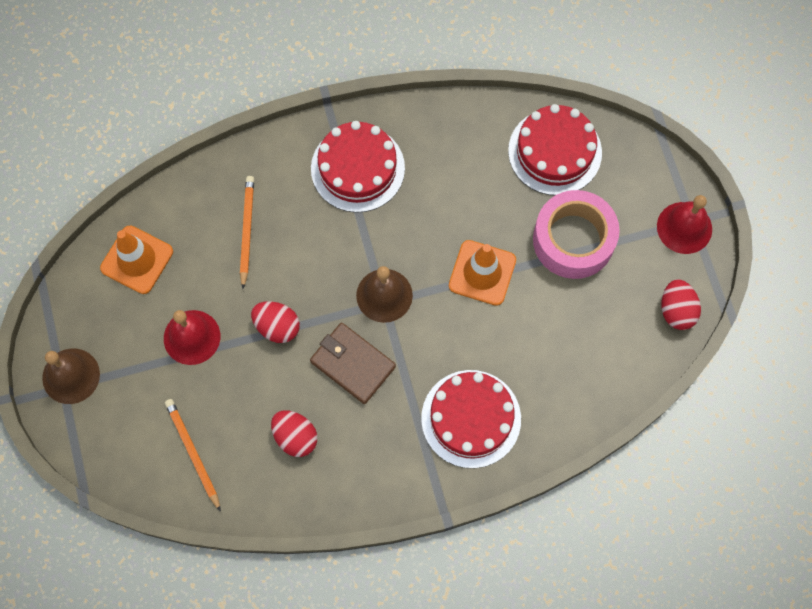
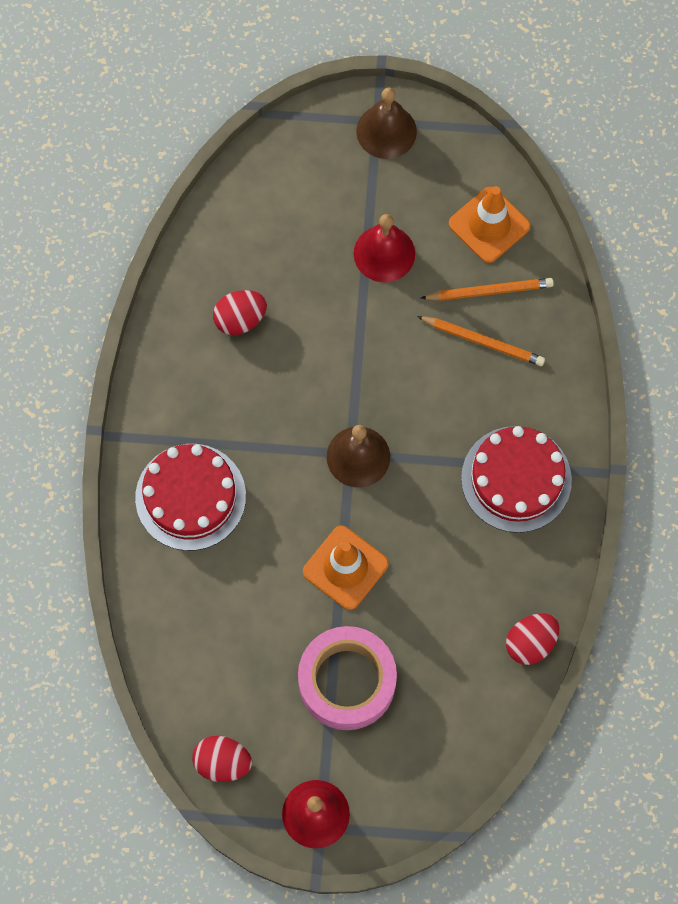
camera: 110 degrees right, 0 degrees up
(193, 453) = (262, 220): orange pencil -> orange pencil (489, 291)
(277, 327) = (364, 338): red egg -> red egg (530, 643)
(352, 364) = (295, 399): brown wallet -> none
(555, 152) = (461, 703): red cake -> none

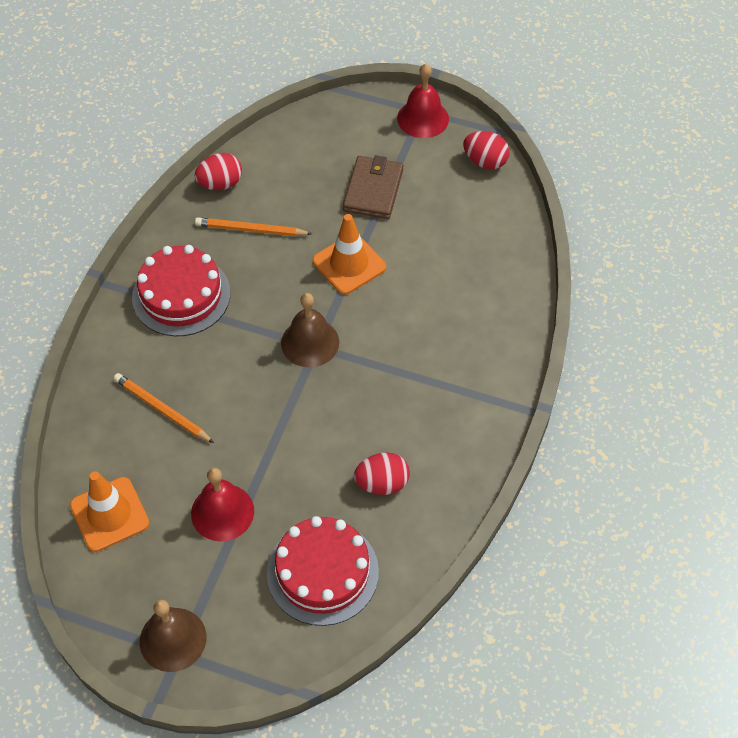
camera: 165 degrees left, 15 degrees down
(190, 497) = (467, 344): red cake -> red cake (322, 572)
(347, 681) = (373, 190): pink tape -> brown wallet
(489, 291) = (137, 452): orange pencil -> orange pencil (251, 230)

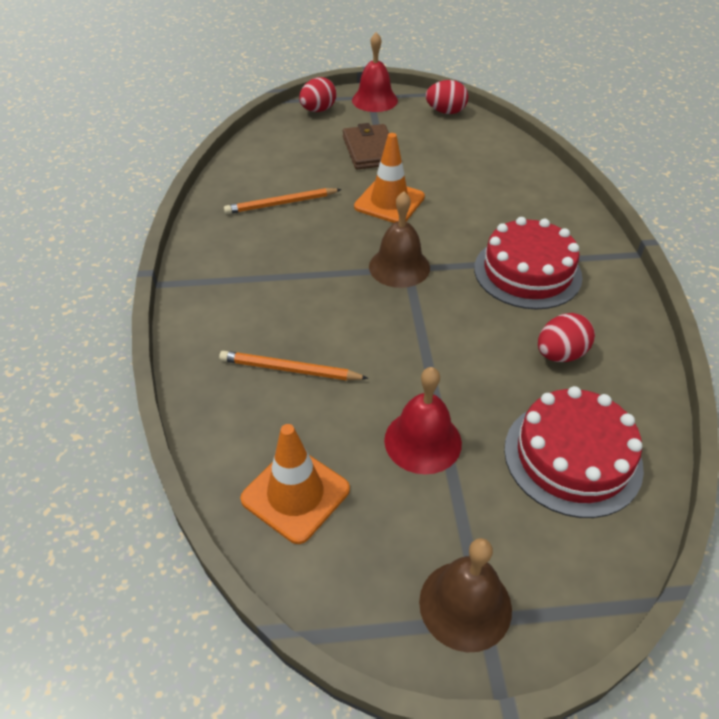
camera: 25 degrees left, 10 degrees down
(181, 295) = (246, 269): red cake -> red cake (527, 272)
(220, 184) = (229, 181): red egg -> red egg (318, 110)

